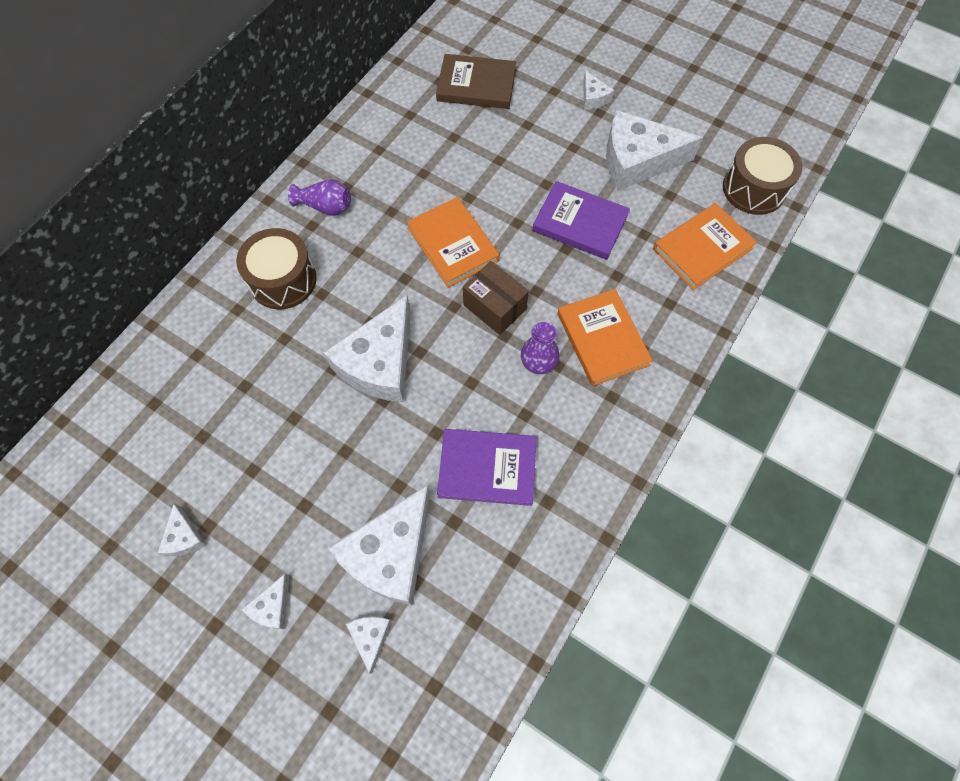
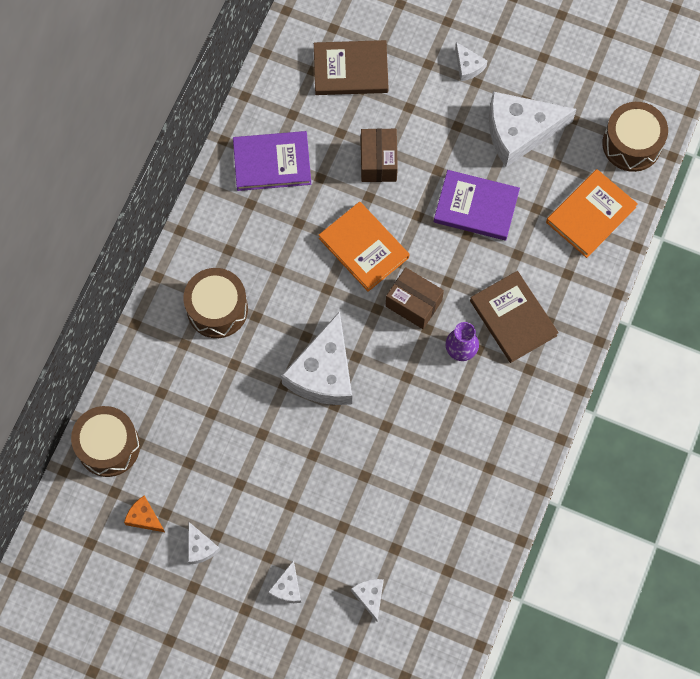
camera: 10 degrees left, 5 degrees up
(120, 402) = (108, 446): none -> brown drum
(132, 490) = (144, 517): none -> orange cheese
(325, 206) = (236, 228): purple vase -> none
(390, 553) = (370, 531): white cheese -> none
(486, 167) = (378, 161): none -> brown box
(487, 468) = (434, 449): purple book -> purple book (272, 163)
(602, 339) = (513, 318): orange book -> brown book

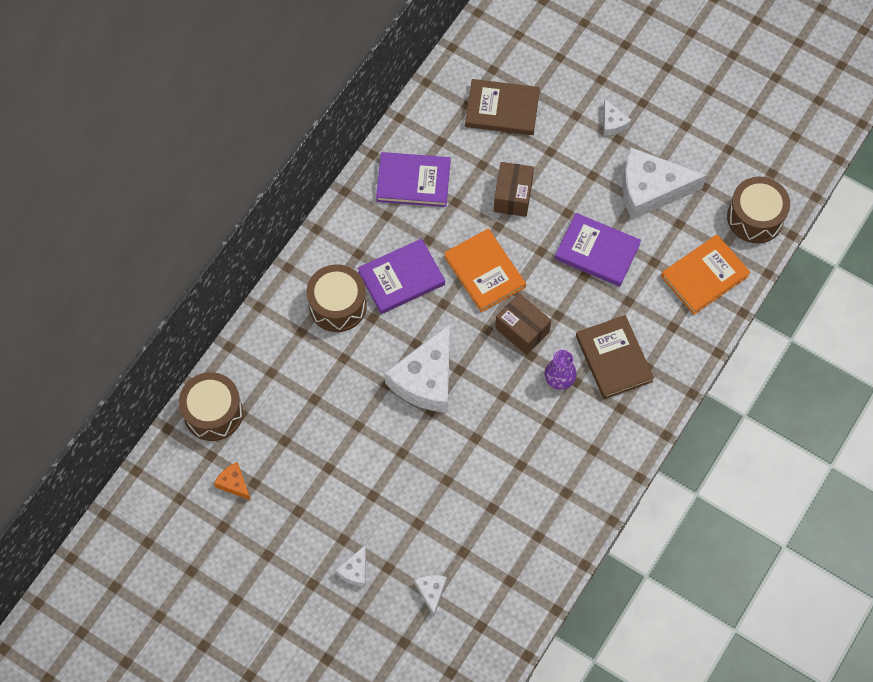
camera: 10 degrees right, 5 degrees down
(200, 547) = (280, 519): white cheese -> none
(278, 269) = (401, 278): none -> purple book

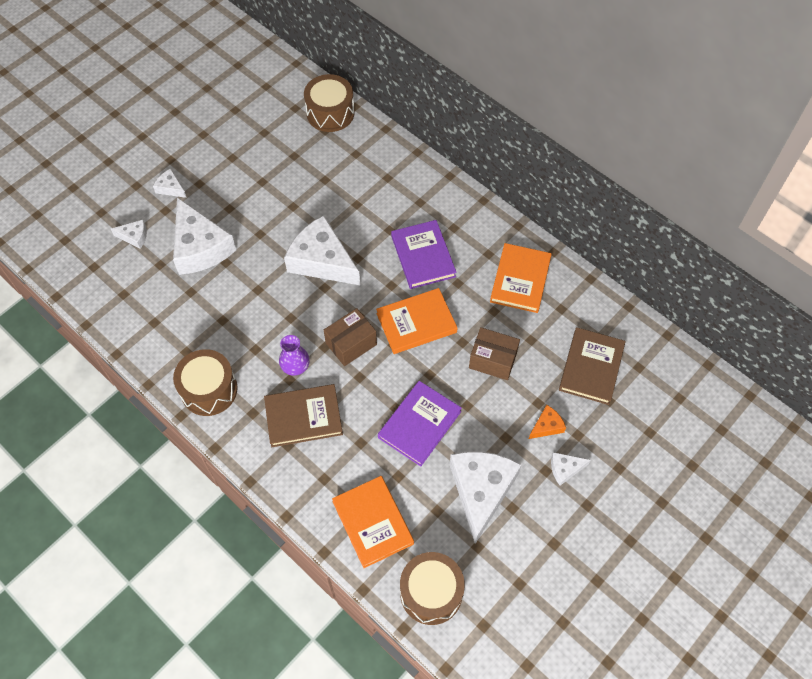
camera: 100 degrees right, 5 degrees down
(234, 483) = (267, 120): orange cheese -> orange cheese (546, 426)
(337, 305) = (406, 206): brown drum -> brown drum (209, 390)
(413, 181) = (520, 280): purple book -> orange book
(432, 513) = (200, 247): none -> white cheese

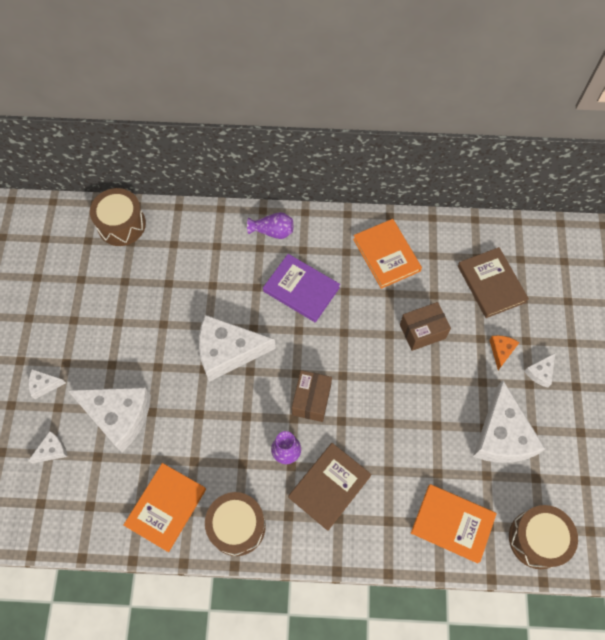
camera: 40 degrees left, 5 degrees up
(416, 323) = (344, 345): orange book -> orange book (166, 507)
(419, 424) = (417, 422): purple book -> none
(442, 197) = (273, 231): none -> purple vase
(481, 491) = (502, 435): white cheese -> white cheese turned 150 degrees counterclockwise

